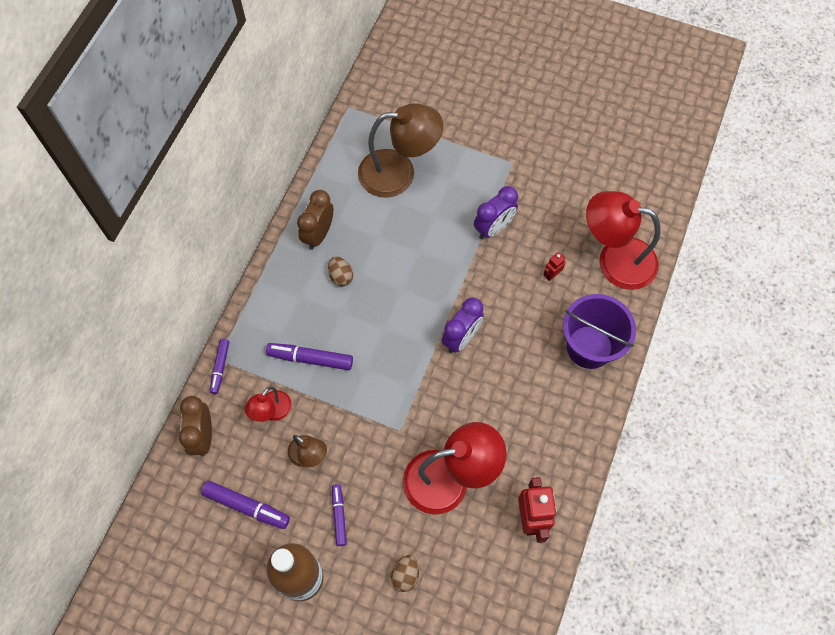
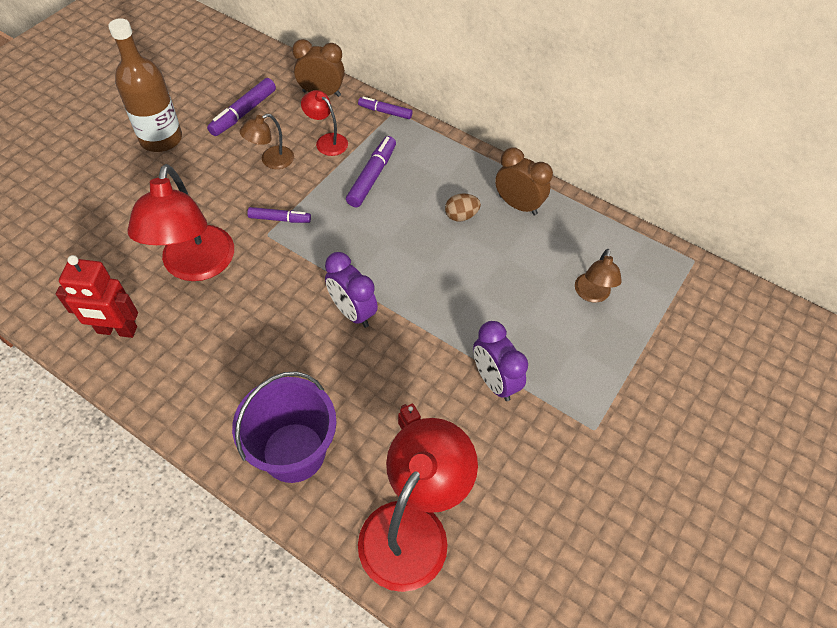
camera: 100 degrees right, 10 degrees down
(339, 516) = (203, 173): purple marker -> purple marker (280, 219)
(399, 173) = (592, 294): brown lamp -> brown lamp, size x0.50
(405, 575) = (121, 212): brown egg -> none

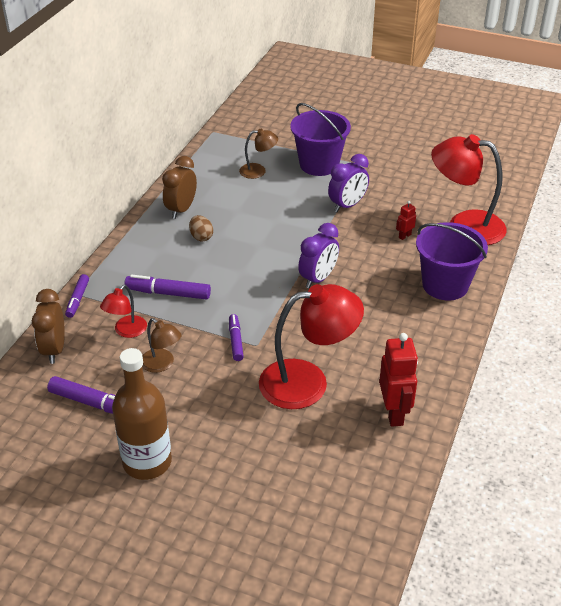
camera: 100 degrees left, 15 degrees down
(601, 370) = (319, 164): none -> purple bucket

